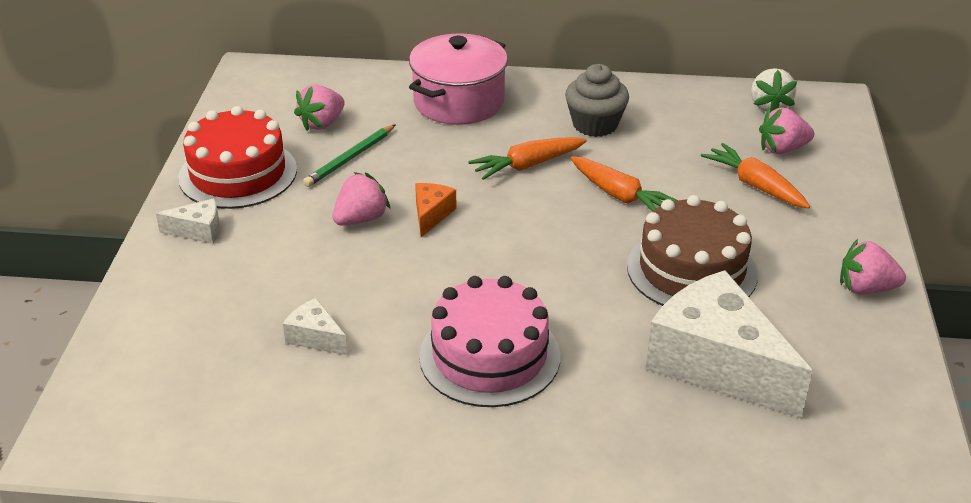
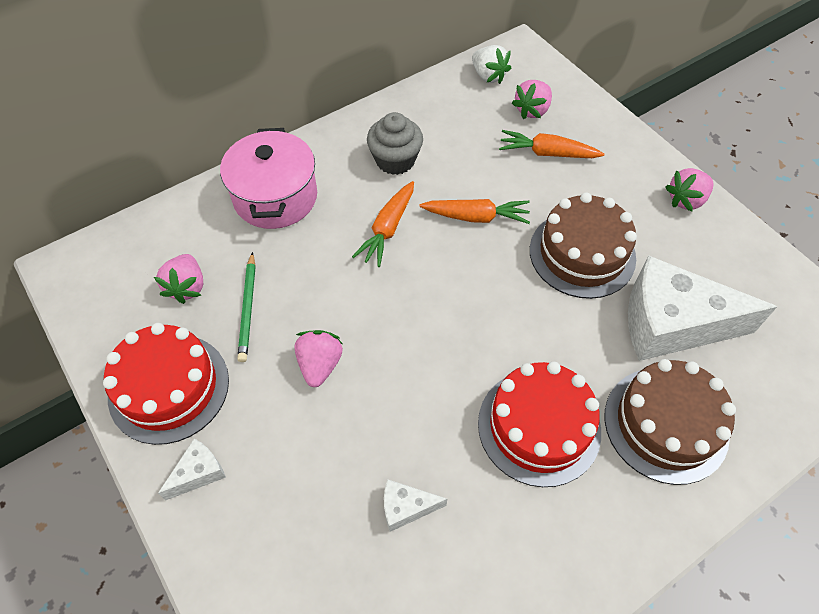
camera: 40 degrees left, 20 degrees up
(431, 214) = (367, 323): orange cheese -> none
(489, 356) = (539, 426): pink cake -> red cake
(611, 424) = (666, 424): none -> brown cake

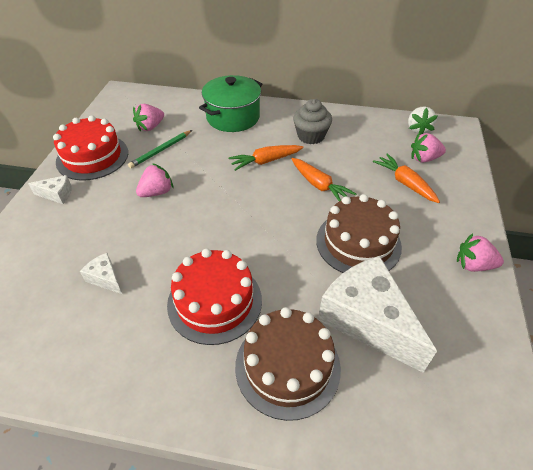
camera: 45 degrees right, 10 degrees down
(275, 197) = (233, 117): pink pot -> green pot

